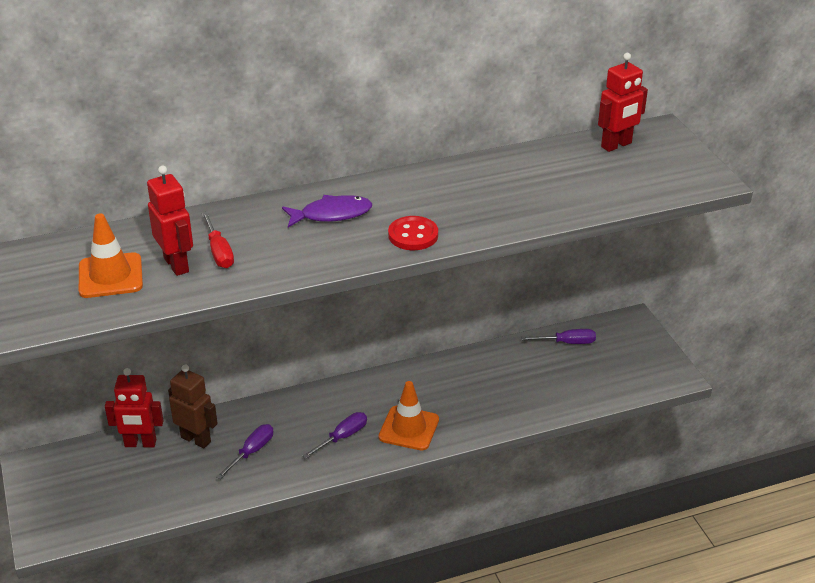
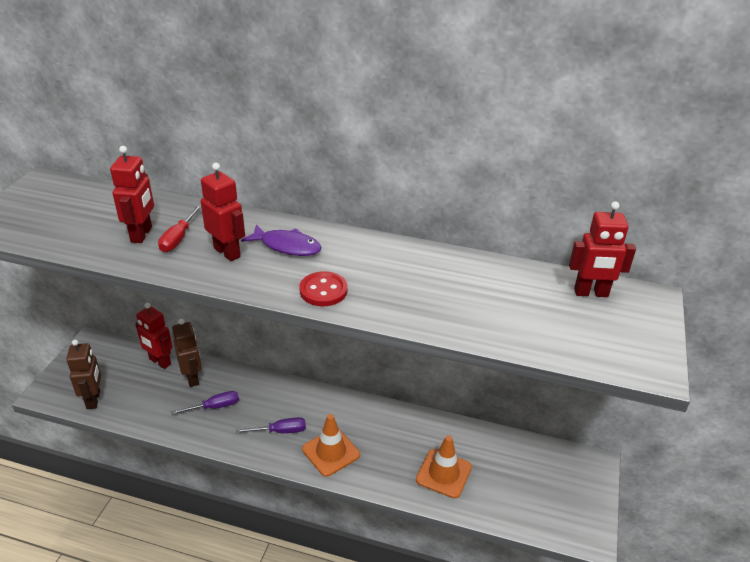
camera: 35 degrees right, 0 degrees up
(110, 276) = (95, 223): orange traffic cone -> orange traffic cone (443, 473)
(110, 514) = (94, 399): none -> brown robot
(284, 243) = (227, 252): none -> red robot
(567, 342) = (519, 451): purple screwdriver -> none

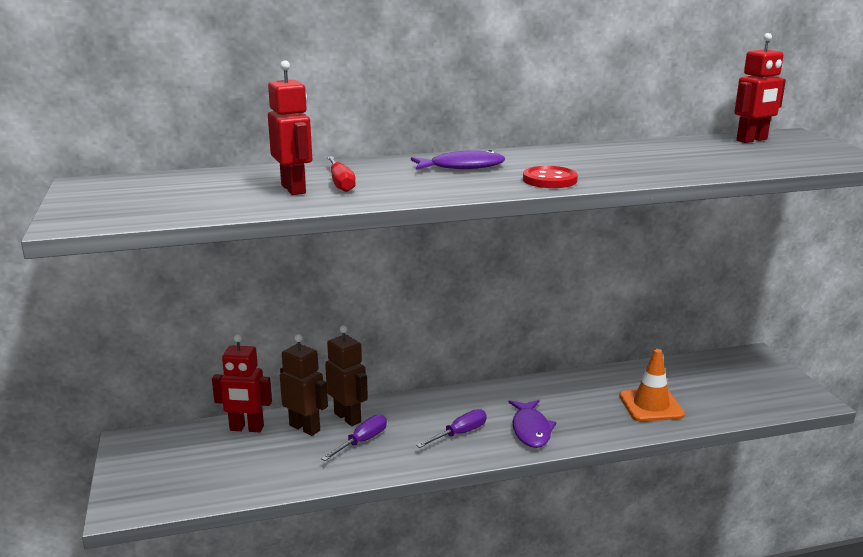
camera: 30 degrees left, 15 degrees down
(94, 399) = (200, 488): brown robot -> brown robot (348, 417)
(227, 252) = (411, 180): red robot -> none
(331, 452) = (531, 430): orange traffic cone -> purple fish

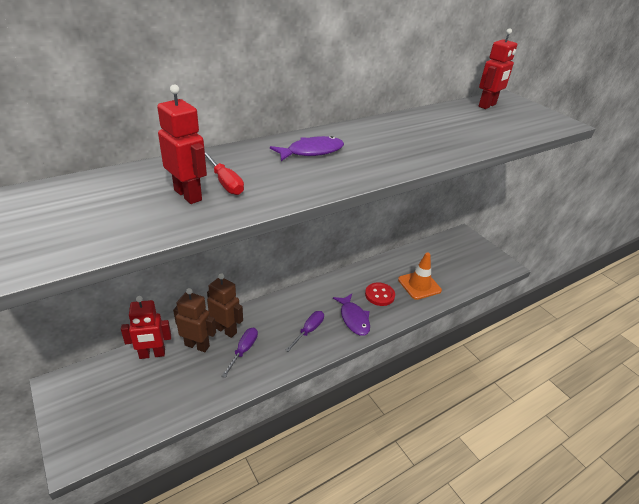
camera: 20 degrees left, 15 degrees up
(549, 180) = (385, 163): red button -> red button (379, 295)

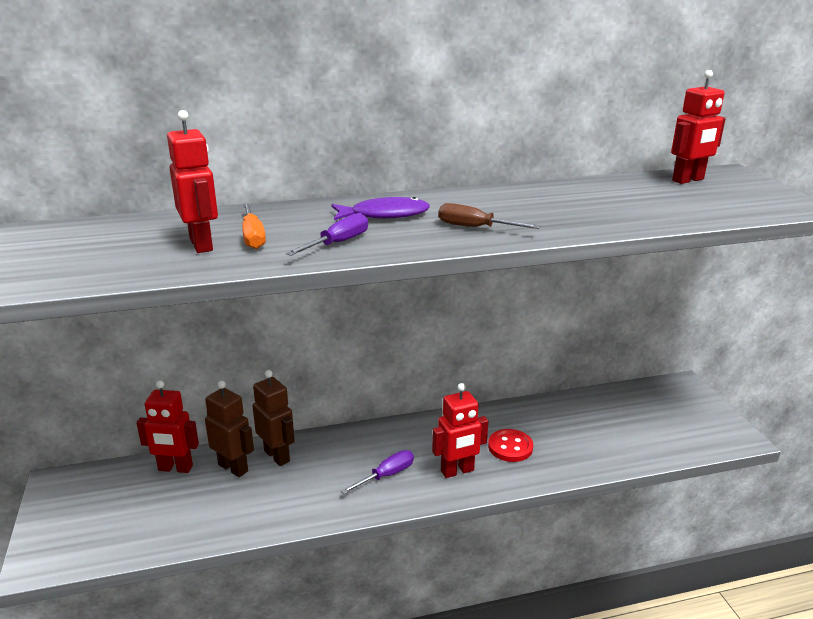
camera: 20 degrees right, 10 degrees down
(225, 183) = (253, 237): red screwdriver -> orange screwdriver
(243, 350) = (288, 484): purple screwdriver -> purple screwdriver (338, 243)
(353, 319) = (457, 471): purple fish -> red robot
(382, 158) = (475, 227): none -> brown screwdriver
(419, 285) = (578, 443): orange traffic cone -> none

